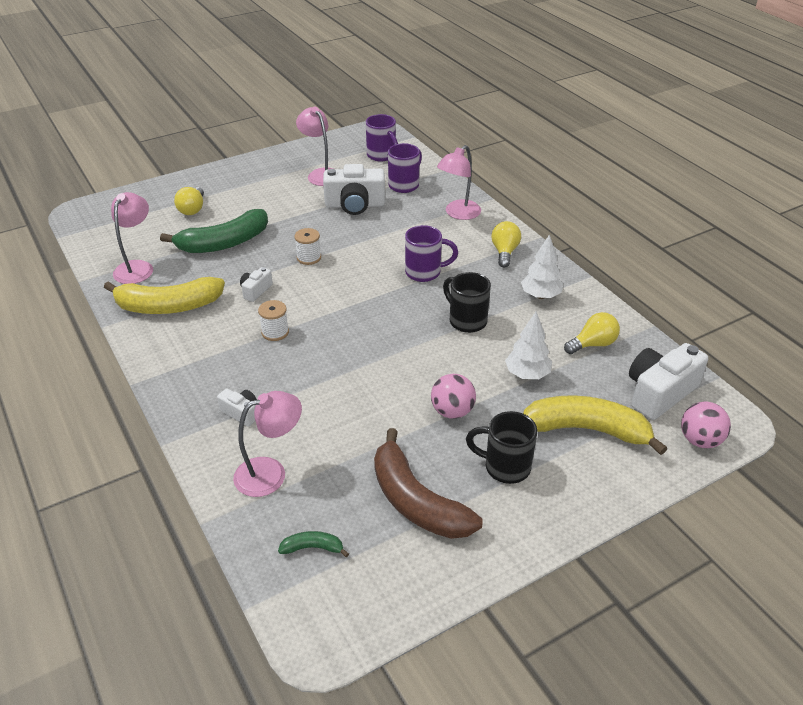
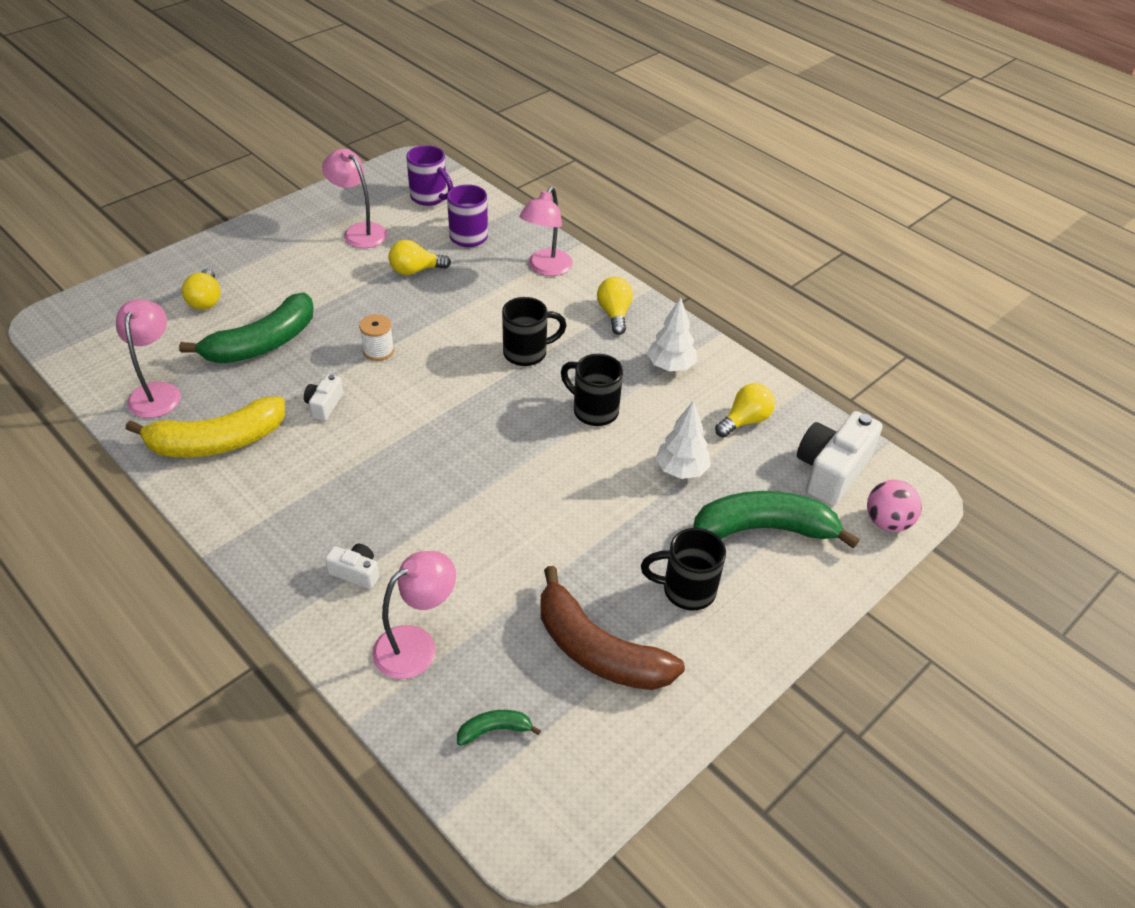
camera: 15 degrees left, 5 degrees up
(275, 332) = (366, 458): white spool -> none
(355, 205) = (415, 270): white camera -> yellow light bulb
(425, 272) = (527, 353): purple mug -> black mug
(452, 411) = (608, 530): pink ball -> none
(586, 430) = (764, 529): yellow banana -> green banana

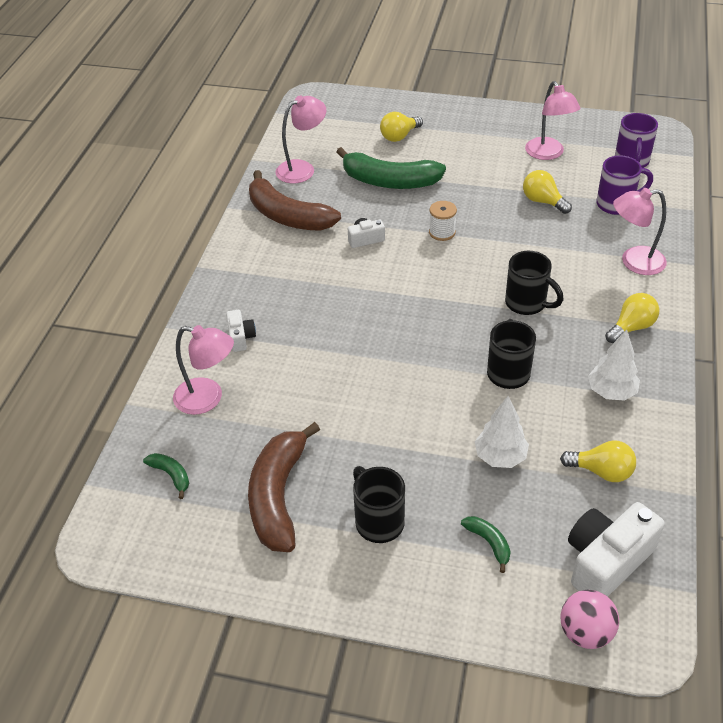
camera: 60 degrees right, 0 degrees up
(217, 442) = (287, 216): yellow banana -> brown banana
(359, 231) = (548, 154): pink lamp -> pink lamp turned 150 degrees clockwise
(764, 529) = (489, 543): green banana -> green banana, size x0.44
(831, 471) = (606, 561): white camera -> white camera turned 45 degrees counterclockwise

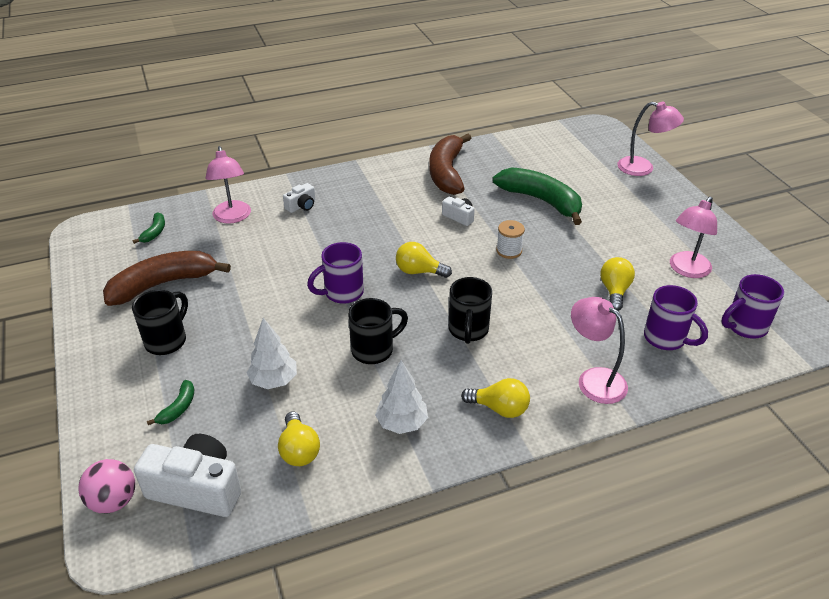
camera: 55 degrees right, 5 degrees down
(302, 169) = (507, 157): pink lamp -> pink lamp (643, 168)
(389, 181) = (541, 201): green banana -> green banana turned 150 degrees clockwise
(399, 136) = (604, 183): yellow light bulb -> yellow light bulb (419, 271)
(411, 362) = (342, 293): none -> purple mug

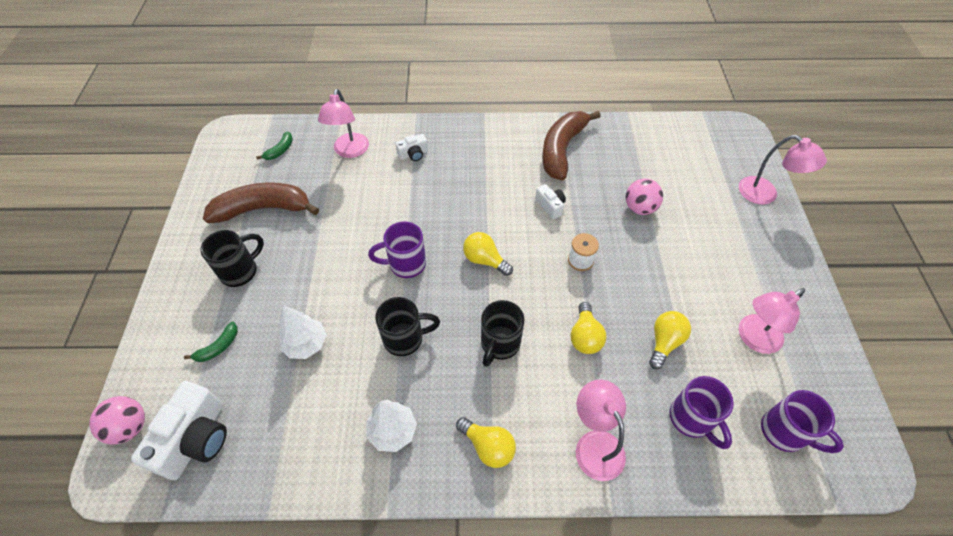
camera: 20 degrees right, 15 degrees up
(197, 489) = (196, 439): white camera -> white camera turned 75 degrees clockwise
(299, 450) = (293, 429): yellow light bulb -> yellow light bulb (585, 336)
(541, 201) = (639, 208): green banana -> pink ball
(744, 327) = (784, 432): purple mug -> purple mug turned 135 degrees counterclockwise

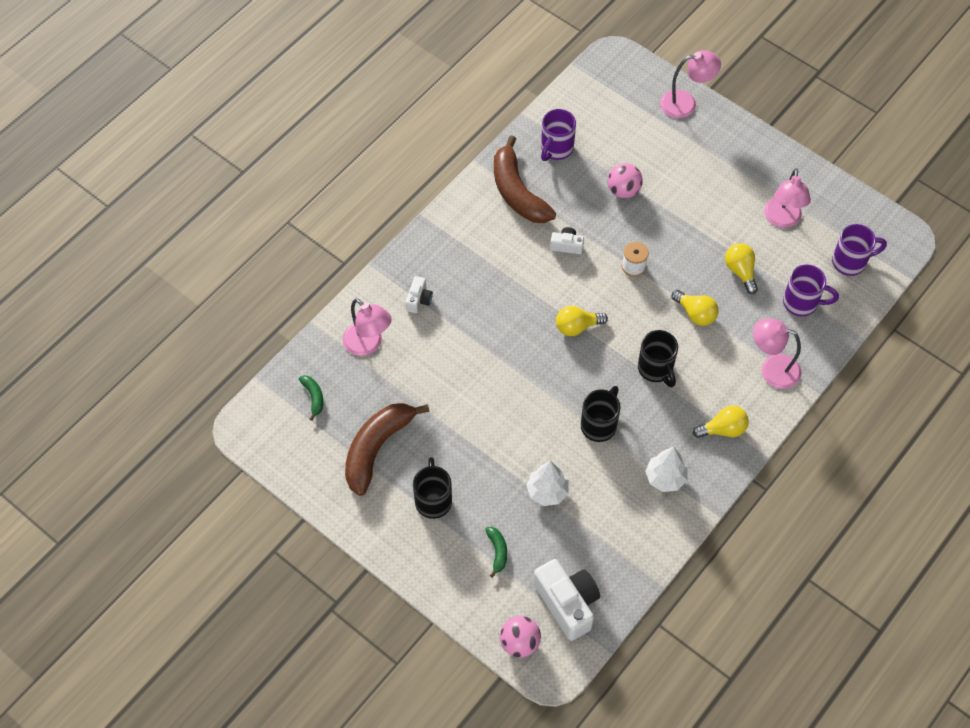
camera: 50 degrees left, 5 degrees up
(405, 264) = (532, 381): purple mug -> purple mug (556, 149)

